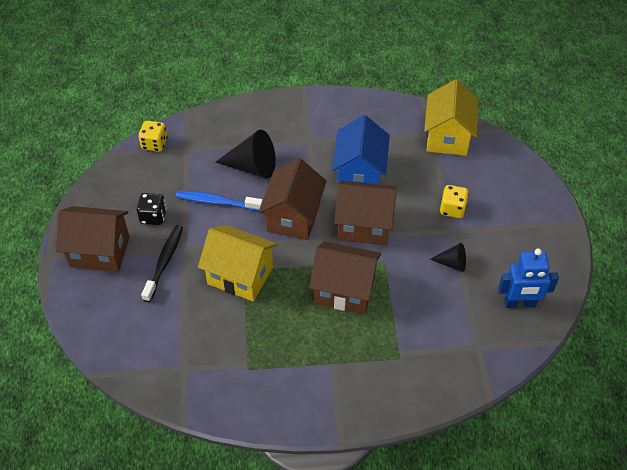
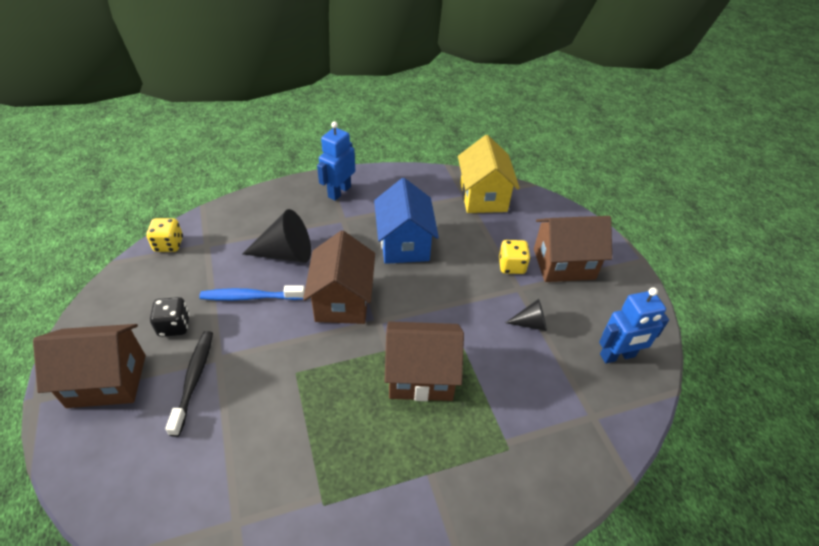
camera: 15 degrees left, 5 degrees down
(240, 276) = (292, 380): yellow house -> none
(311, 113) = (339, 192): none -> blue robot
(364, 226) = (423, 298): brown house -> brown house (564, 264)

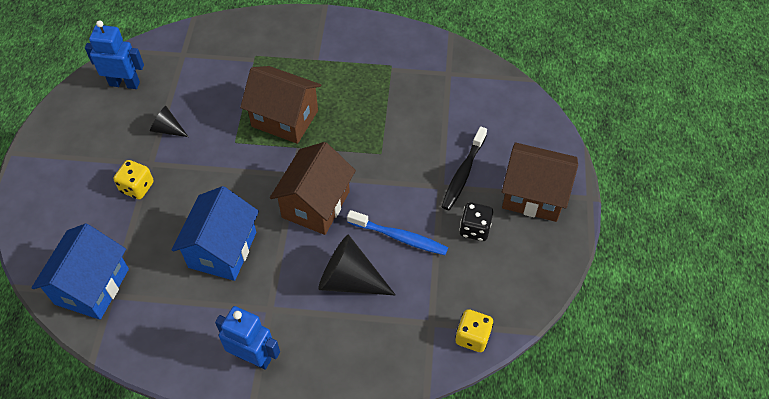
camera: 155 degrees left, 10 degrees up
(339, 192) = (253, 357): blue robot -> blue robot turned 120 degrees counterclockwise
(483, 197) = (92, 286): yellow house -> blue house
(564, 264) = (87, 173): brown house -> none

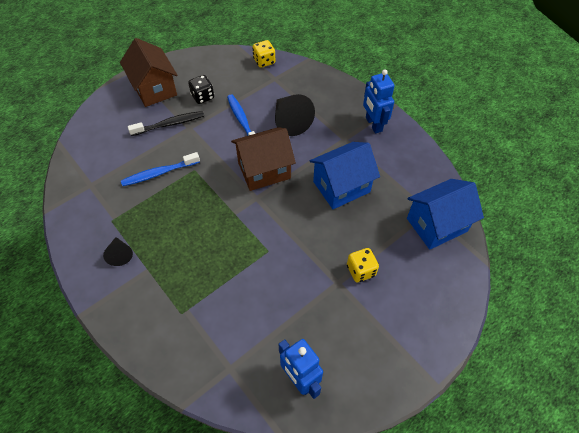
camera: 135 degrees left, 0 degrees up
(167, 129) = (303, 301): black cone -> black cone (120, 254)
(285, 118) = (220, 240): brown house -> none
(406, 125) = (159, 173): none -> blue toothbrush

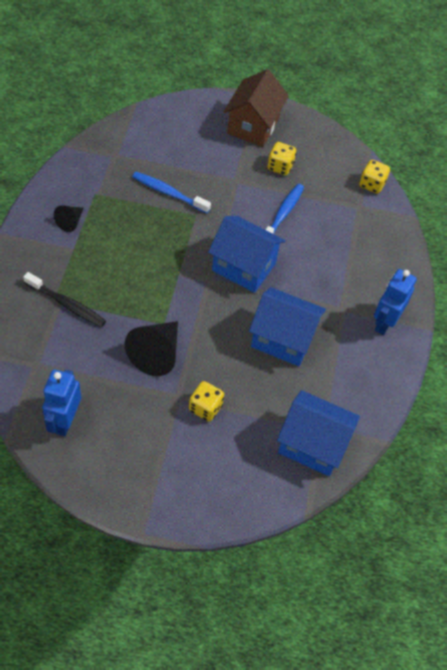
camera: 45 degrees right, 0 degrees up
(169, 124) = (226, 164): black toothbrush -> black toothbrush (67, 304)
(202, 97) = (280, 166): black dice -> yellow dice
(264, 170) = (243, 267): brown house -> blue house
(290, 121) = (319, 252): black cone -> black cone (156, 354)

